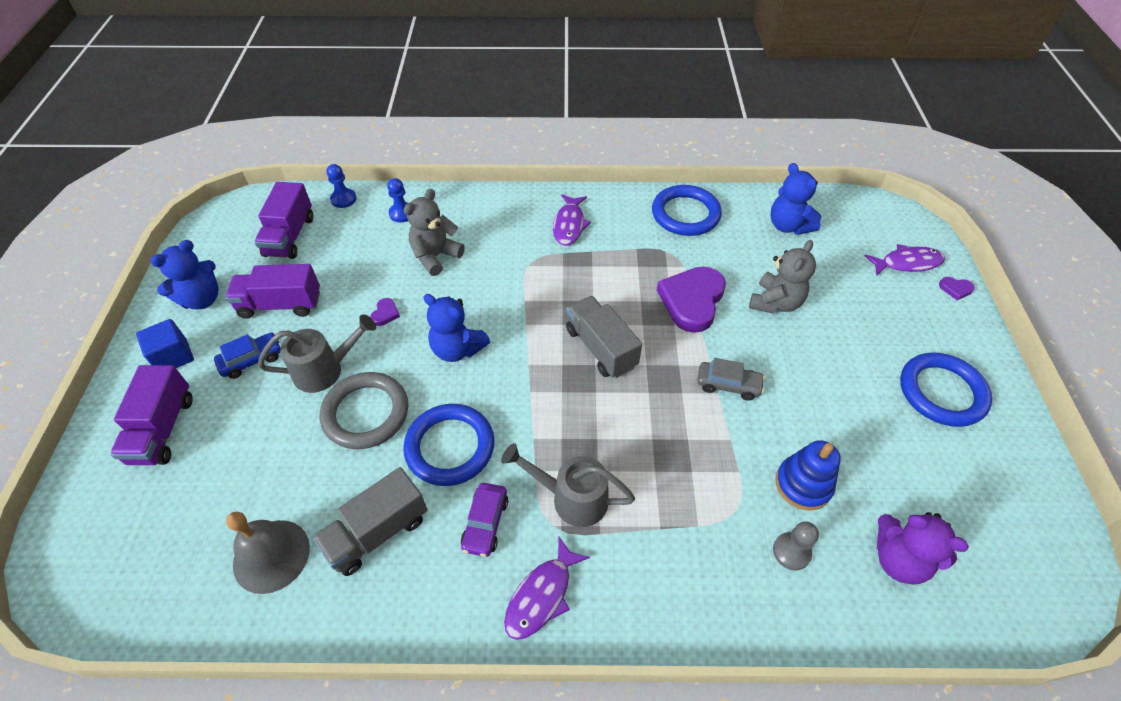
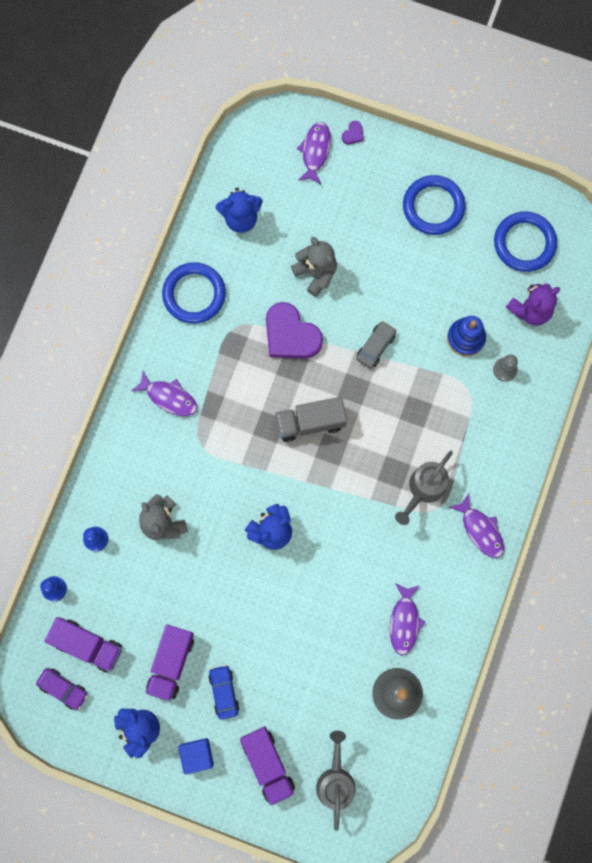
camera: 70 degrees left, 25 degrees up
(163, 429) = (267, 764): purple truck -> purple truck turned 45 degrees clockwise
(325, 370) = (255, 636): grey watering can -> grey watering can (336, 781)
(366, 413) = (307, 612): grey ring -> none
(377, 532) = (404, 622): grey truck -> purple fish
(385, 313) = (214, 578): purple heart -> none
(450, 447) = (357, 558): blue ring -> blue ring (524, 243)
(485, 523) = (422, 550): purple car -> purple car (63, 689)

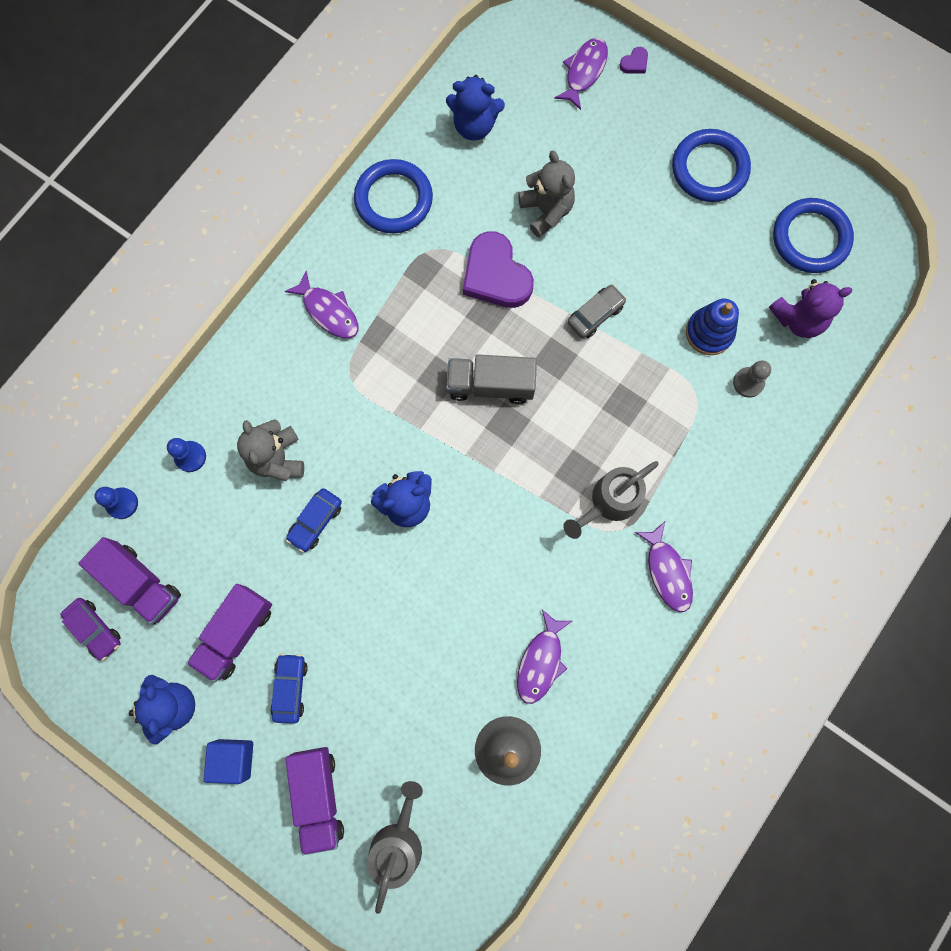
camera: 15 degrees right, 0 degrees up
(206, 563) = (315, 521): none -> blue car

